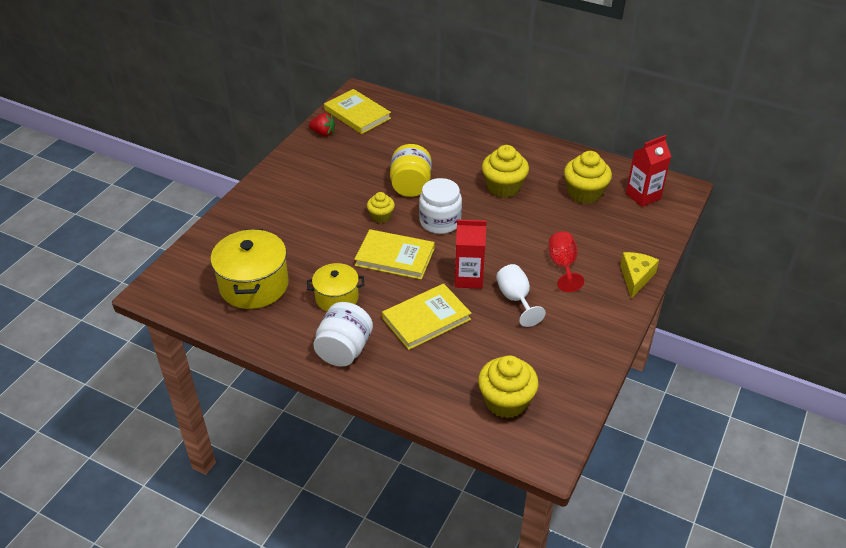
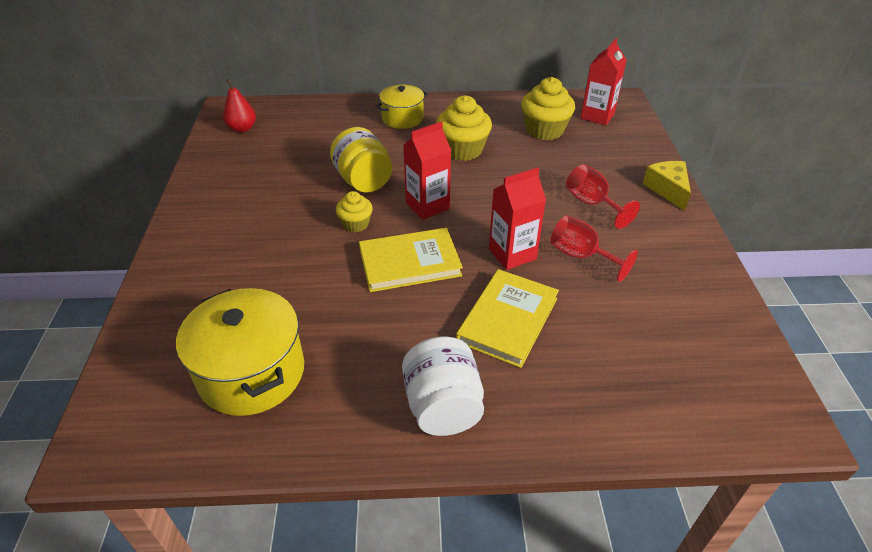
camera: 30 degrees left, 0 degrees up
(323, 133) = (215, 159): red strawberry -> none
(337, 298) = (378, 341): yellow pot -> yellow pot (402, 118)
(357, 114) = (242, 128): yellow book -> red pear
(440, 221) = (427, 206): white jar -> red carton
(506, 401) = (684, 378): yellow cupcake -> none
(516, 299) = (581, 256): white goblet -> red goblet

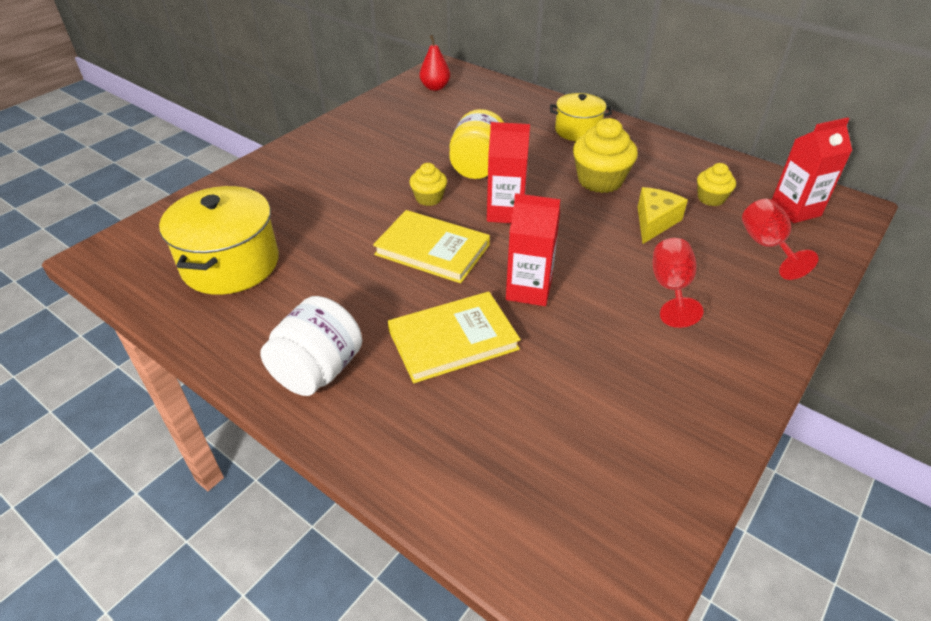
camera: 40 degrees right, 0 degrees up
(544, 130) = (711, 198): yellow cupcake -> yellow cupcake, size x0.58
(581, 256) = (593, 328): red goblet -> red goblet (767, 246)
(667, 189) = (783, 319): yellow cheese -> yellow cheese (654, 222)

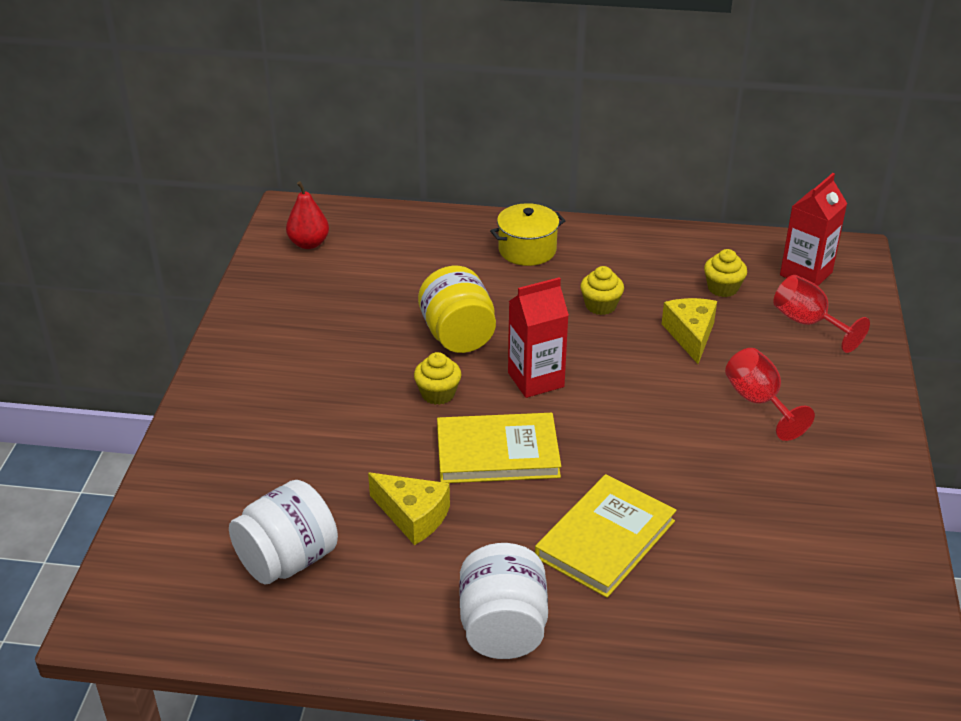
camera: 30 degrees left, 5 degrees down
(231, 264) = (287, 560): yellow pot -> white jar
(335, 268) = (413, 516): none -> yellow cheese
(529, 290) = (632, 457): red carton -> none
(600, 180) = (600, 305): yellow cupcake -> yellow cupcake, size x0.58

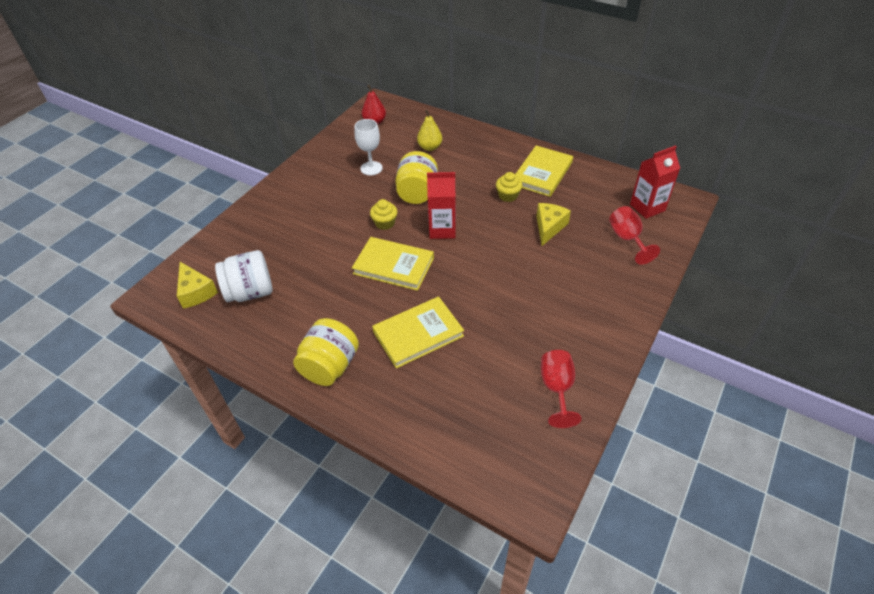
camera: 25 degrees right, 10 degrees up
(355, 316) = (371, 168): none -> white goblet
(413, 516) = (326, 288): yellow cheese -> yellow cheese (196, 292)
(429, 262) = (430, 147): none -> yellow pear
(503, 628) = (330, 366): white jar -> yellow jar
(527, 250) = (488, 153): yellow pot -> none
(628, 261) = (542, 173): none -> yellow book
(722, 288) = (588, 203): yellow cupcake -> none
(759, 402) = (563, 279): red goblet -> red goblet (557, 389)

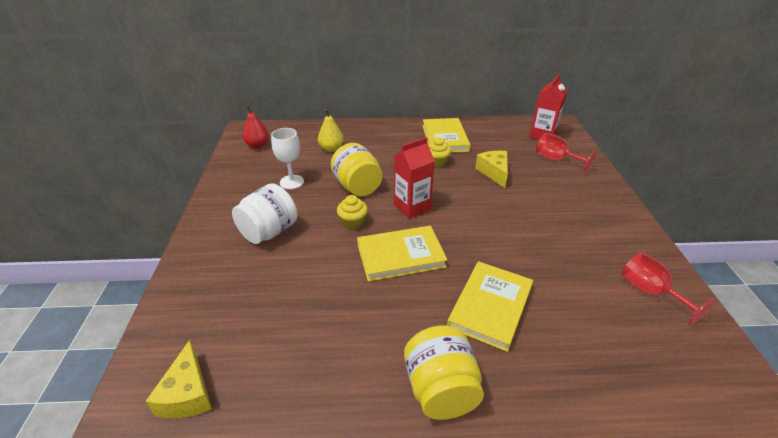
camera: 35 degrees left, 10 degrees down
(196, 292) = (187, 394): yellow cheese -> yellow cheese turned 60 degrees clockwise
(250, 292) = (266, 356): white jar -> white jar (269, 232)

